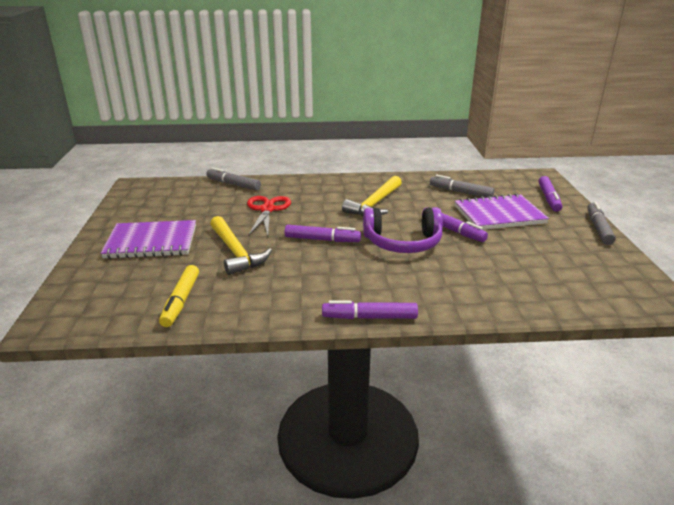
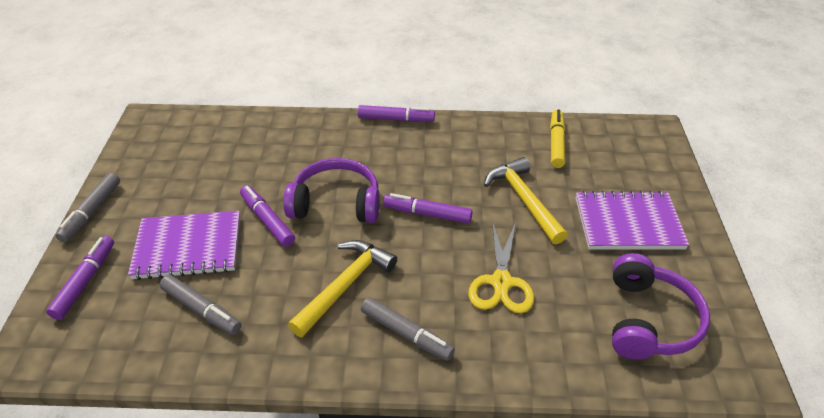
camera: 175 degrees left, 15 degrees up
(175, 200) = (649, 320): none -> purple headphones
(233, 184) = (571, 365): grey marker -> grey marker (406, 334)
(267, 209) = (501, 282): red scissors -> yellow scissors

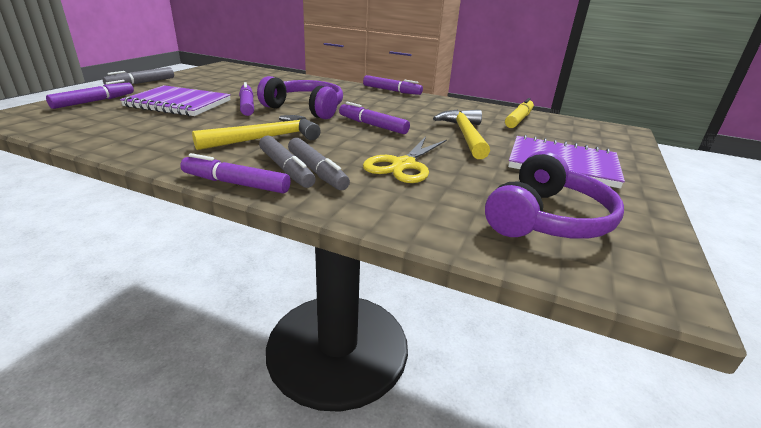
camera: 20 degrees right, 15 degrees down
(202, 310) = (147, 125): grey marker -> grey marker (317, 171)
(382, 377) = (236, 183): none -> purple marker

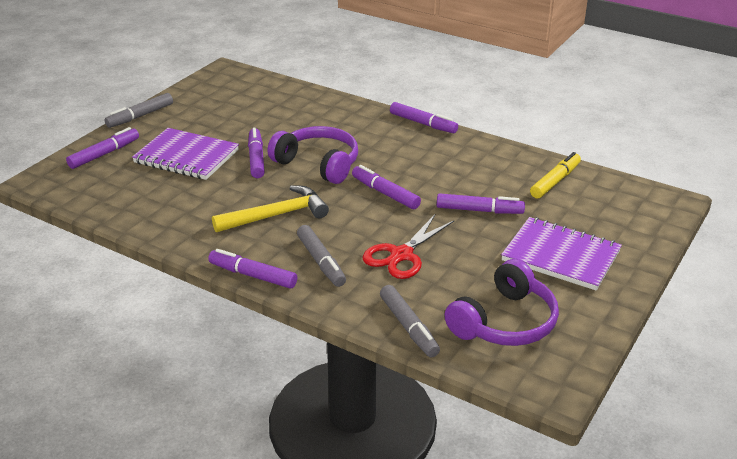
camera: 10 degrees right, 5 degrees up
(286, 169) = (294, 258): grey marker -> grey marker (408, 327)
(403, 165) = (401, 255): yellow scissors -> red scissors
(465, 135) = (479, 210): yellow hammer -> purple marker

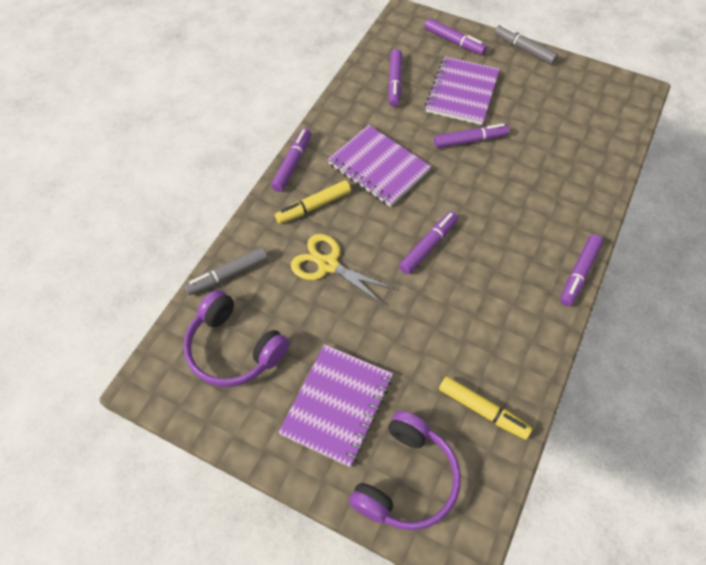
camera: 85 degrees right, 25 degrees up
(276, 215) = (378, 167): yellow hammer -> purple notebook
(318, 164) = (471, 188): purple headphones -> purple headphones (406, 479)
(321, 262) = (313, 206): grey marker -> yellow marker
(401, 255) = (328, 265): red scissors -> yellow scissors
(479, 210) = (410, 330): purple marker -> purple marker (395, 82)

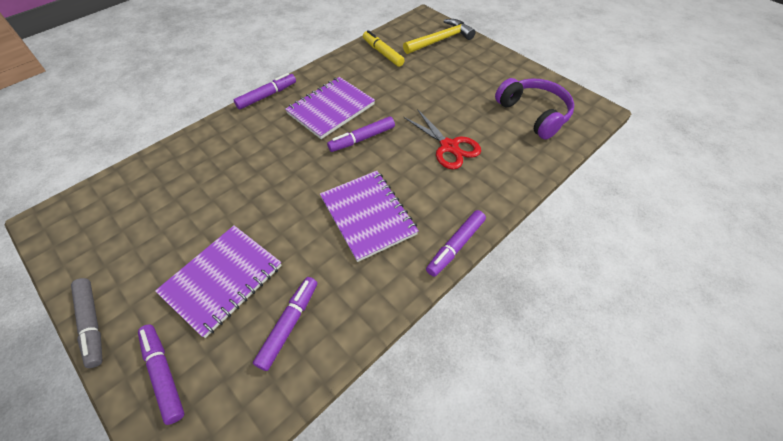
camera: 160 degrees left, 5 degrees down
(228, 275) = (535, 160): grey marker -> none
(313, 206) = (446, 196): yellow marker -> none
(328, 265) = (449, 146): yellow scissors -> red scissors
(337, 405) = (469, 73): purple notebook -> purple notebook (331, 109)
(406, 479) = (440, 40): purple headphones -> yellow hammer
(470, 140) = (260, 217): purple marker -> none

